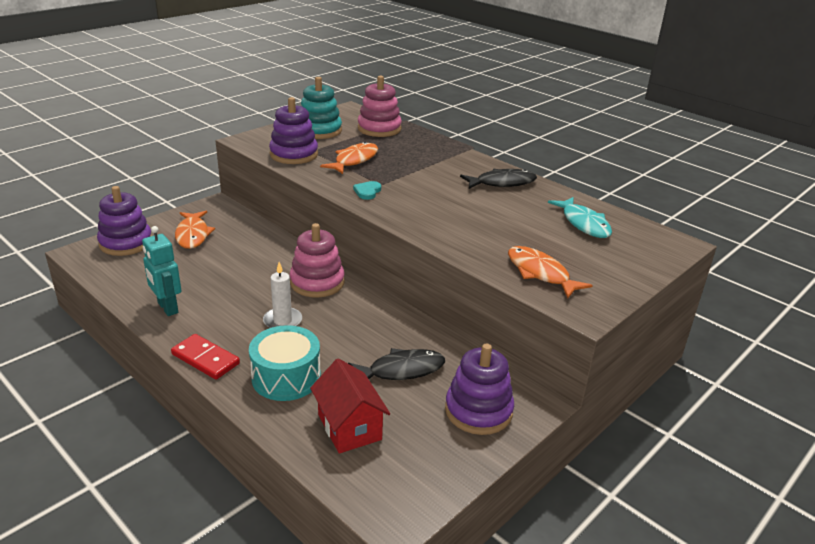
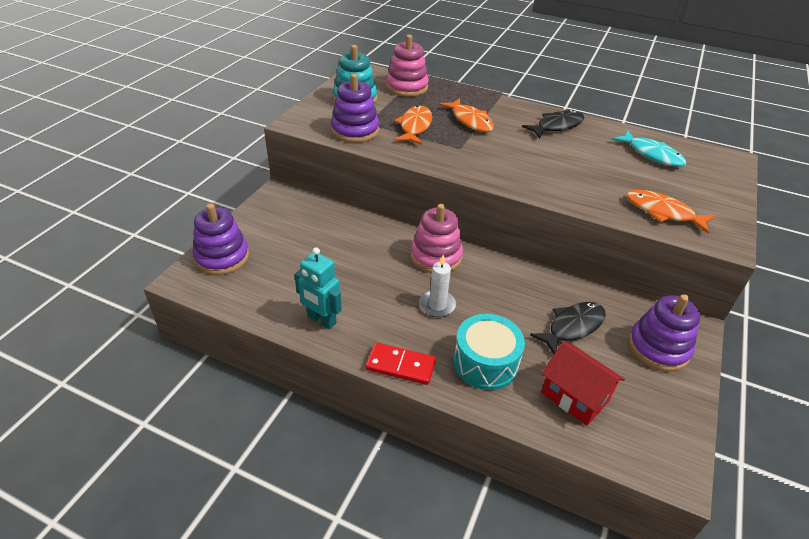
camera: 20 degrees left, 10 degrees up
(193, 235) = (282, 232): orange fish -> orange fish (470, 120)
(367, 192) = (456, 159): turquoise heart -> none

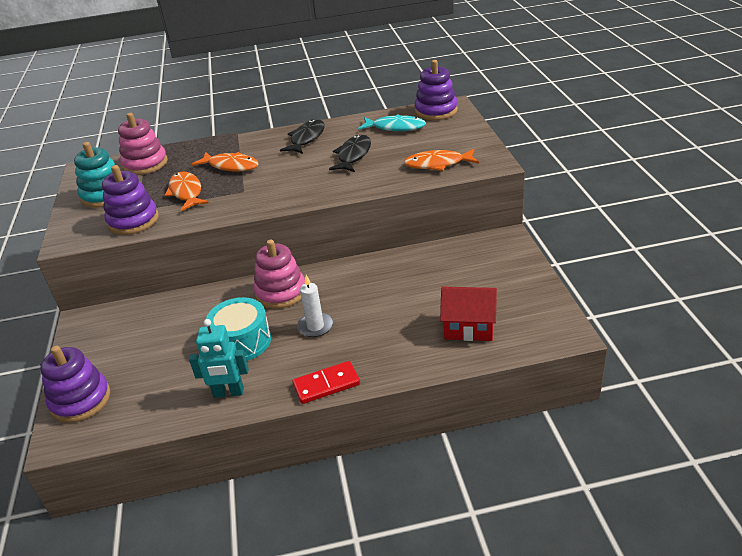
camera: 30 degrees left, 5 degrees down
(485, 363) = (388, 344): turquoise drum -> turquoise drum (242, 341)
(572, 327) = (429, 284): black fish -> black fish (353, 155)
(658, 348) = (496, 264): purple stacking toy -> purple stacking toy (436, 111)

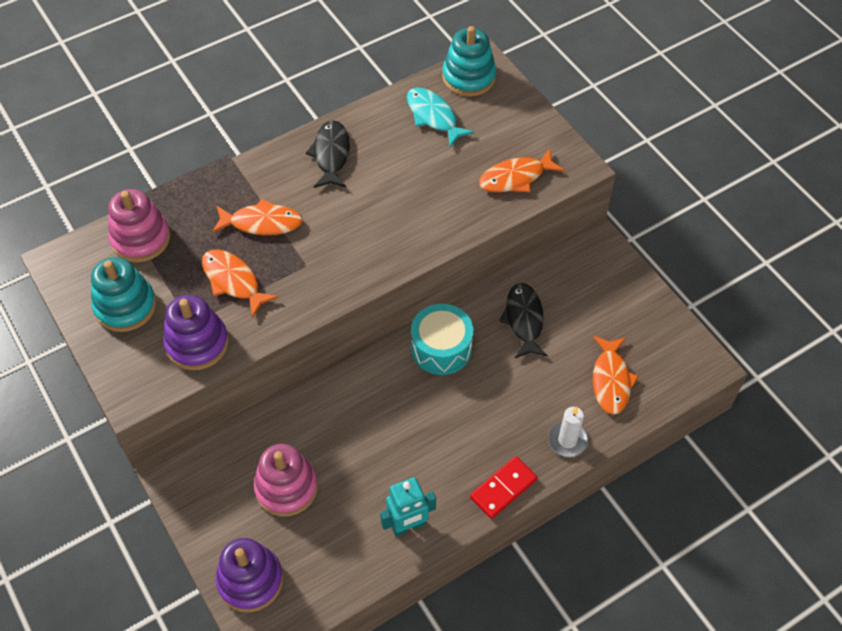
camera: 25 degrees left, 20 degrees up
(242, 341) = (383, 457): turquoise drum -> turquoise drum (441, 348)
(281, 292) = (388, 378): pink stacking toy -> pink stacking toy (286, 487)
(315, 326) = (453, 417): white candle -> white candle (567, 440)
(353, 155) = (408, 178): black fish -> black fish (524, 320)
(395, 127) = (433, 117): turquoise fish -> turquoise fish turned 120 degrees counterclockwise
(436, 111) = (468, 77): purple stacking toy -> turquoise stacking toy
(469, 328) = (611, 380): red house -> orange fish

